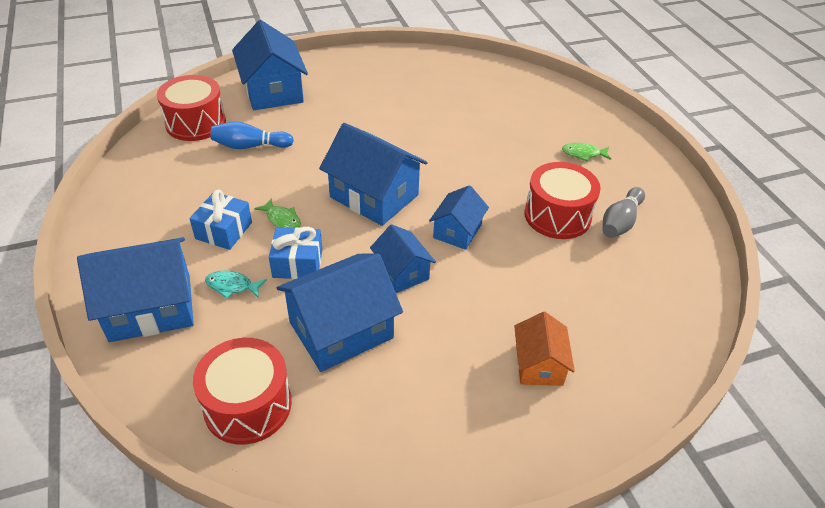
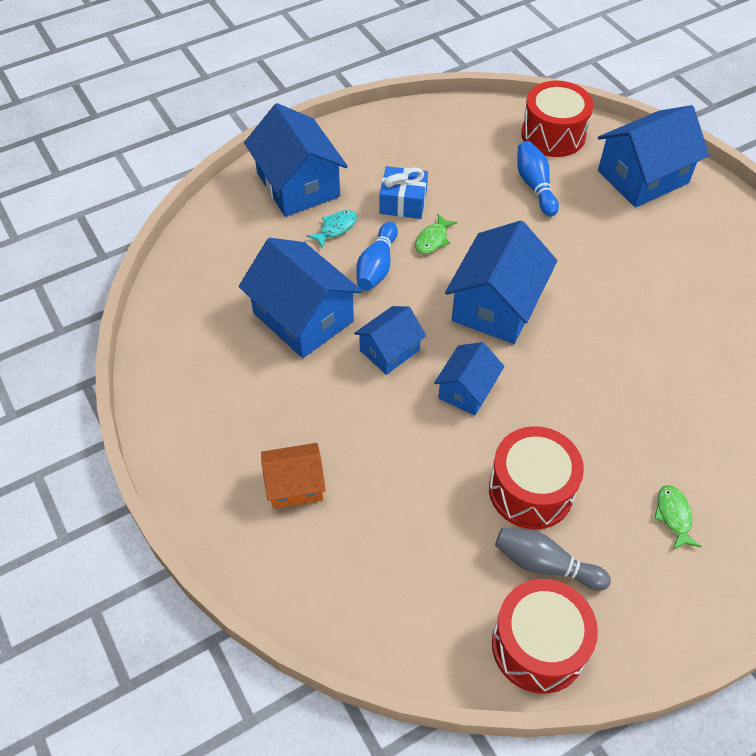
camera: 80 degrees right, 10 degrees up
(232, 286) = (335, 228): turquoise fish -> turquoise fish turned 45 degrees clockwise
(248, 405) = (212, 274): red drum -> red drum (538, 645)
(297, 263) = (377, 266): blue gift -> blue bowling pin
(457, 231) = (467, 390): blue house -> blue house turned 75 degrees counterclockwise

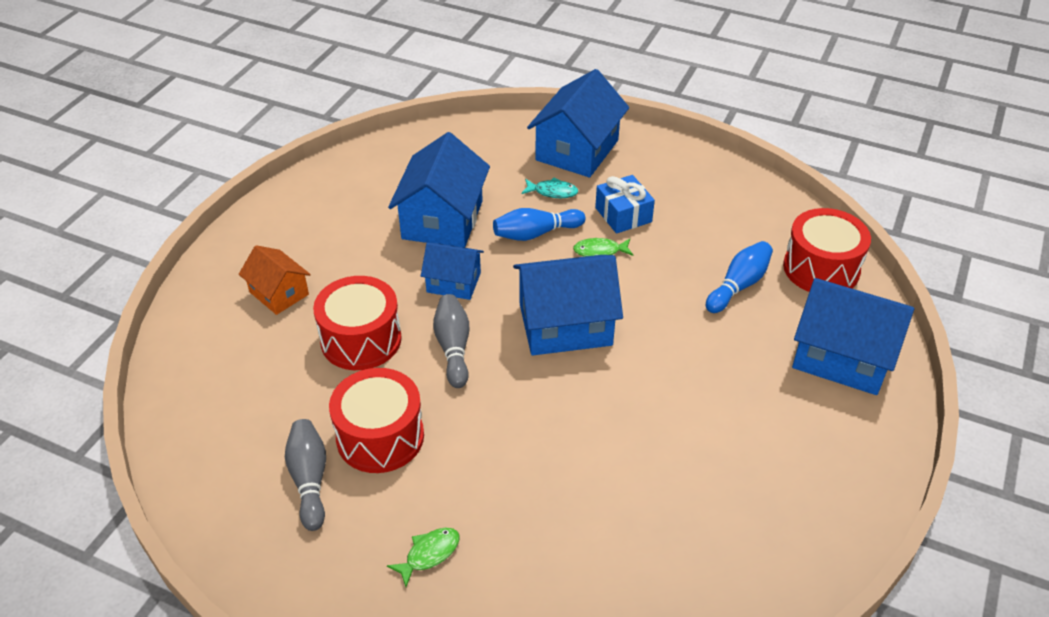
camera: 55 degrees right, 10 degrees down
(467, 390) = (453, 348): blue house -> grey bowling pin
(538, 645) = (226, 510): red drum -> red drum (361, 340)

